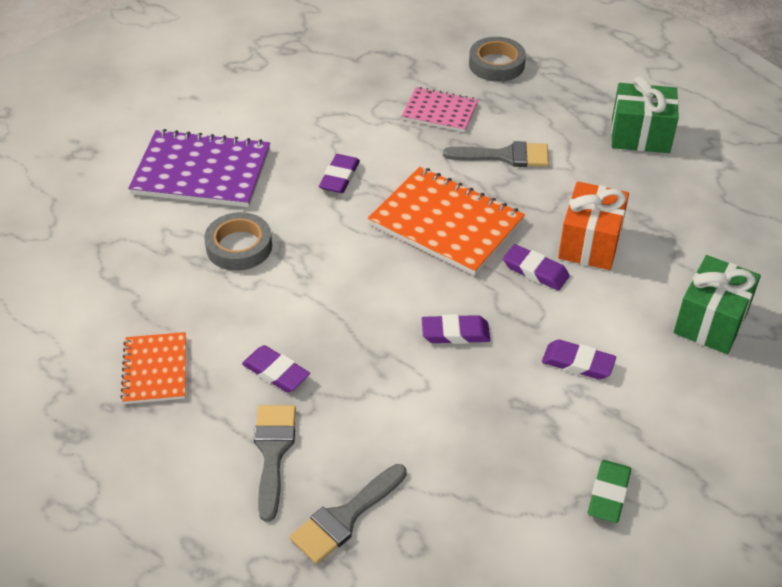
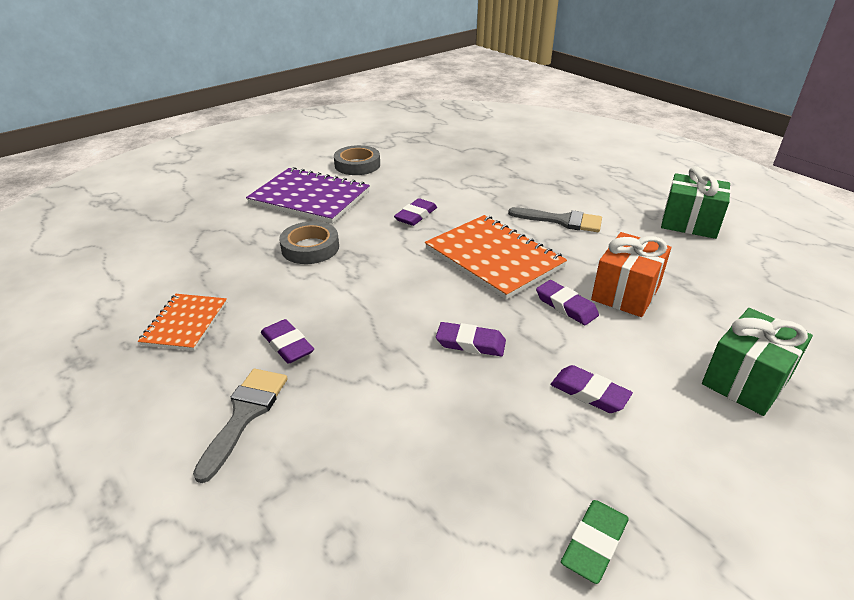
camera: 15 degrees right, 10 degrees down
(345, 517) = (281, 497): grey brush -> none
(440, 111) = (516, 187): pink notebook -> none
(496, 64) = (572, 165): grey tape -> grey tape (357, 165)

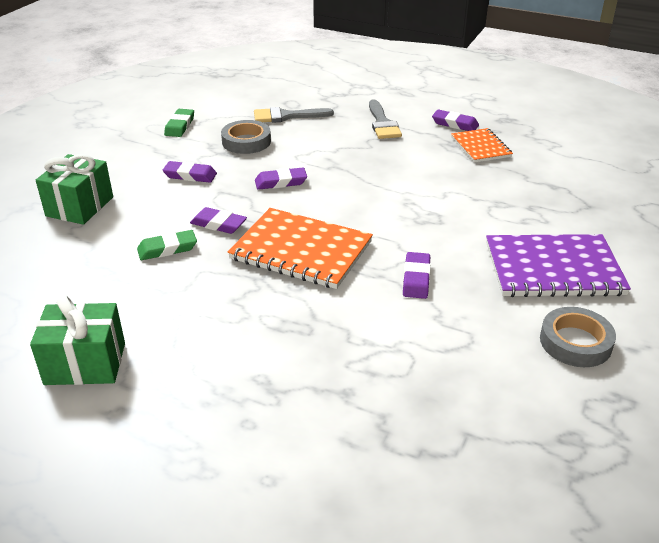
camera: 155 degrees right, 0 degrees up
(287, 345) = (400, 153): purple eraser -> purple eraser (455, 124)
(310, 248) = (474, 215): grey tape -> grey tape (246, 141)
(562, 221) = (248, 319): grey brush -> grey brush (287, 116)
(626, 293) = (167, 249): orange gift -> green eraser

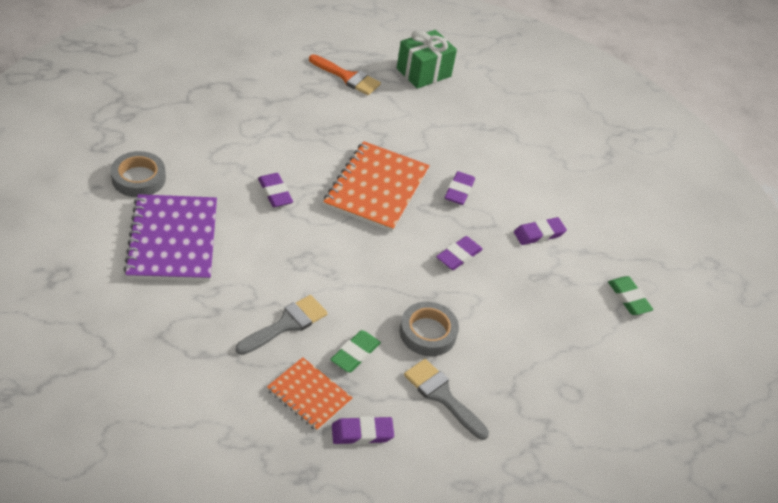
camera: 140 degrees right, 10 degrees up
(79, 206) = (574, 170): green gift -> none
(167, 249) = (469, 156): green eraser -> green eraser (355, 354)
(199, 393) = (347, 77): none -> orange brush
(218, 224) = (459, 191): purple eraser -> purple eraser turned 60 degrees counterclockwise
(246, 141) = (544, 300): grey tape -> grey tape (428, 332)
(287, 116) = (550, 363): grey brush -> grey brush (286, 324)
(301, 250) = (376, 188): orange notebook -> orange notebook turned 60 degrees counterclockwise
(553, 269) = (173, 240): purple notebook -> purple notebook turned 60 degrees counterclockwise

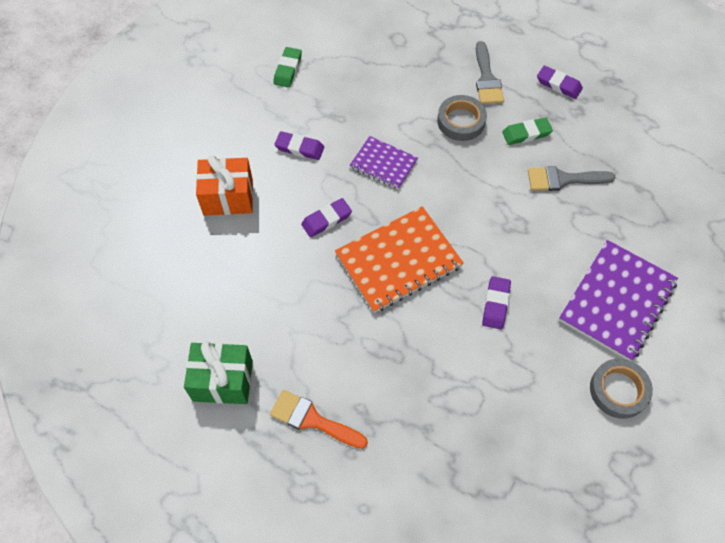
camera: 135 degrees left, 15 degrees up
(309, 395) = (579, 123): orange notebook -> none
(347, 77) = (312, 420): orange brush -> orange brush turned 45 degrees counterclockwise
(459, 256) = (383, 164): purple eraser -> purple notebook
(547, 171) = (228, 197): none -> orange gift

